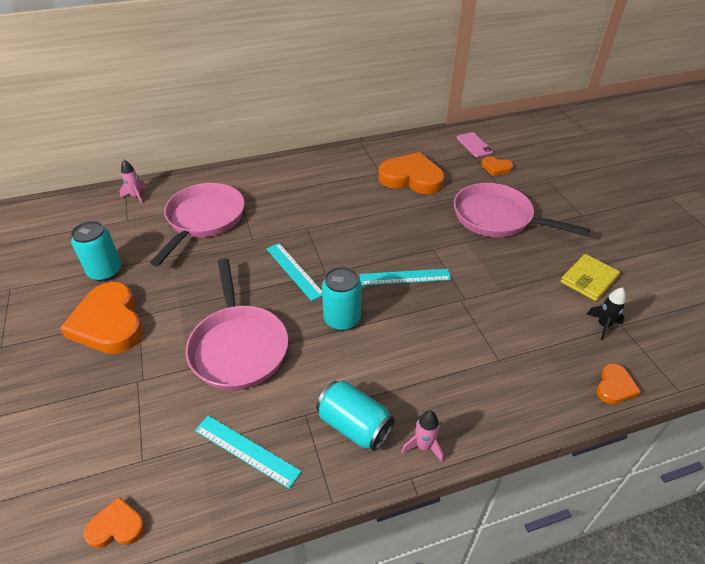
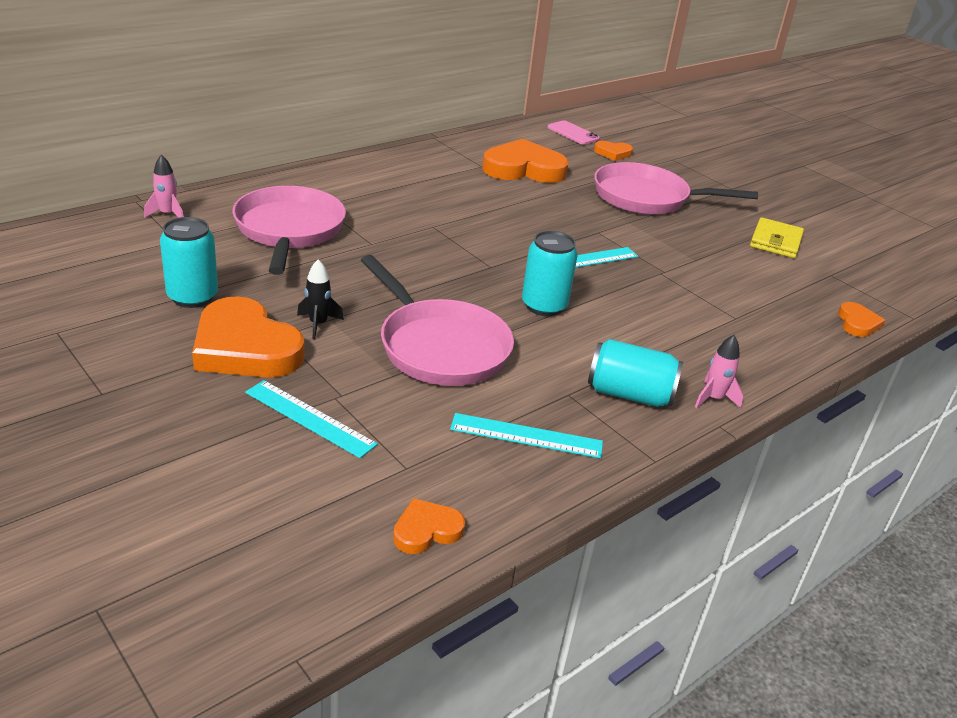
camera: 25 degrees left, 10 degrees down
(294, 271) = (450, 268): turquoise ruler -> turquoise ruler (309, 418)
(603, 325) = (814, 277): black rocket -> black rocket (318, 324)

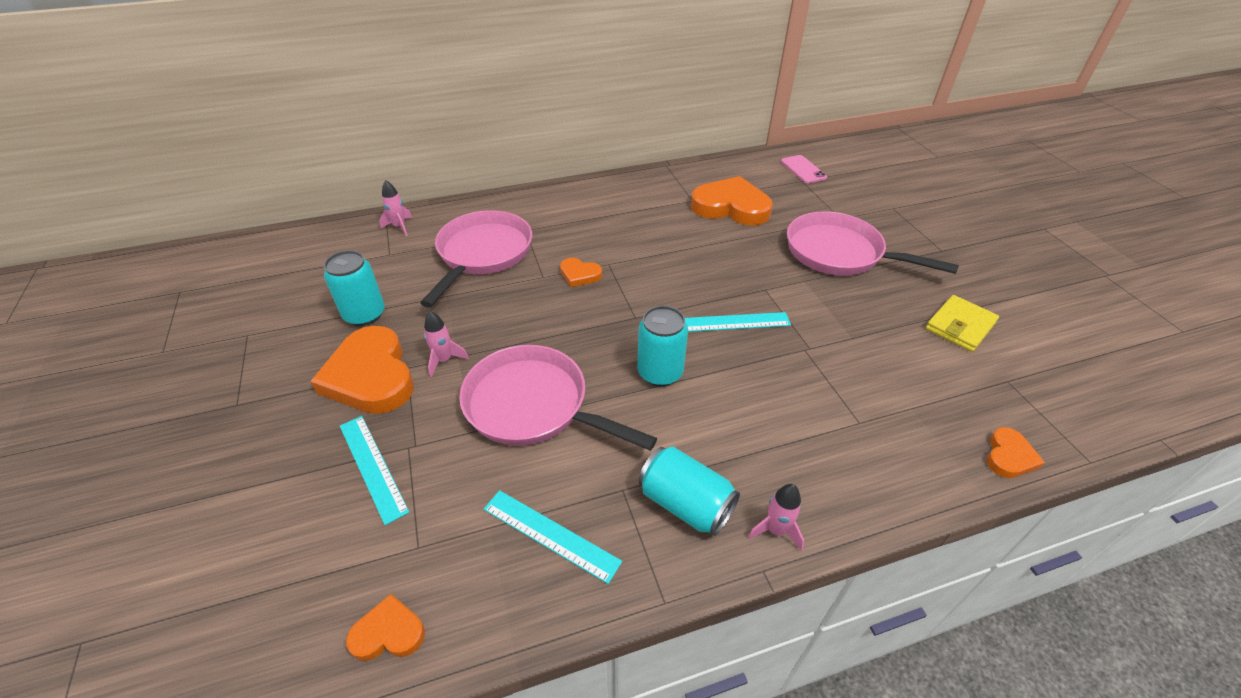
camera: 25 degrees right, 10 degrees up
(318, 324) = (444, 360): black rocket -> pink rocket
(440, 347) = (533, 405): pink pan -> pink pan turned 135 degrees clockwise
(613, 153) = (832, 196): orange heart -> orange heart (579, 274)

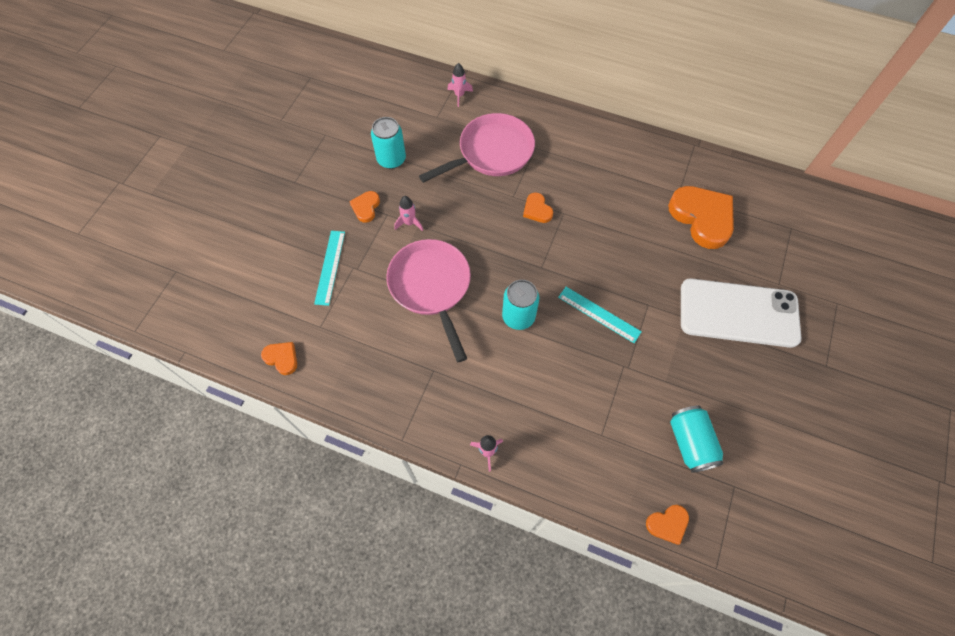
camera: 40 degrees right, 20 degrees up
(371, 376) = (366, 207): orange heart -> orange heart, size x0.48
(551, 534) = (380, 367): turquoise ruler -> none
(685, 504) = (457, 402): turquoise can -> turquoise can (690, 443)
(803, 169) = (806, 217): pink phone -> none
(839, 253) = (738, 313): pink pan -> white phone
(960, 326) = (754, 429): yellow wallet -> none

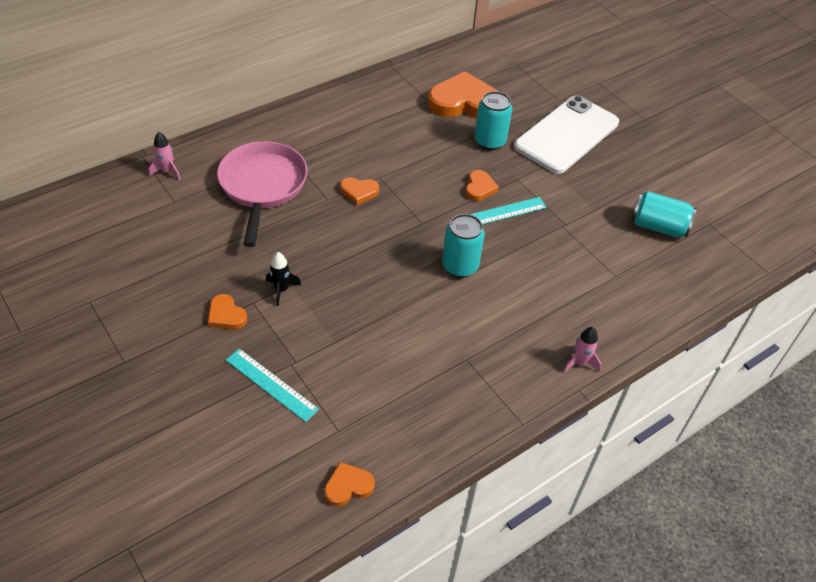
camera: 60 degrees left, 15 degrees down
(391, 159) = (187, 263): turquoise can -> turquoise can (489, 141)
(409, 223) = (281, 290): pink rocket -> black rocket
(431, 287) = (373, 312): pink pan -> none
(667, 524) = (718, 280): orange heart -> orange heart (479, 188)

